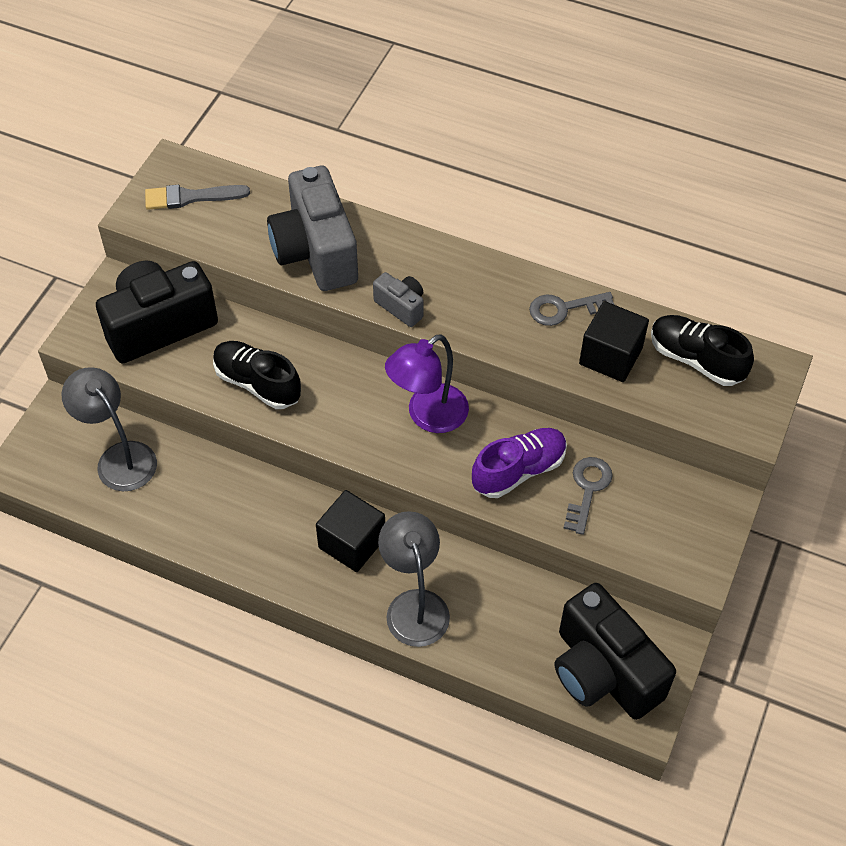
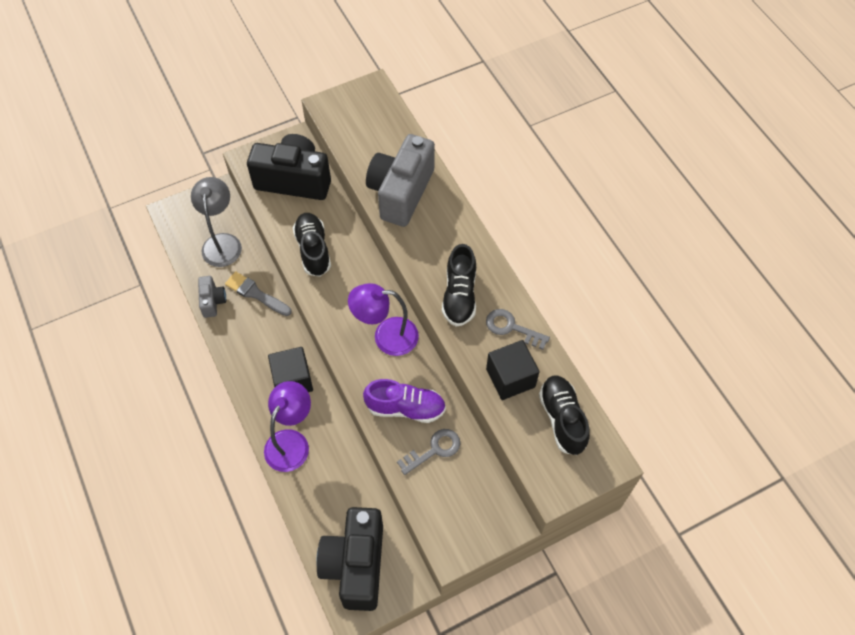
camera: 40 degrees right, 5 degrees up
(191, 197) = (364, 114): grey brush -> grey brush (256, 294)
(401, 306) = (417, 259): grey camera -> grey camera (213, 301)
(414, 605) = (291, 442): grey lamp -> purple lamp
(481, 313) = (459, 295): none -> black shoe

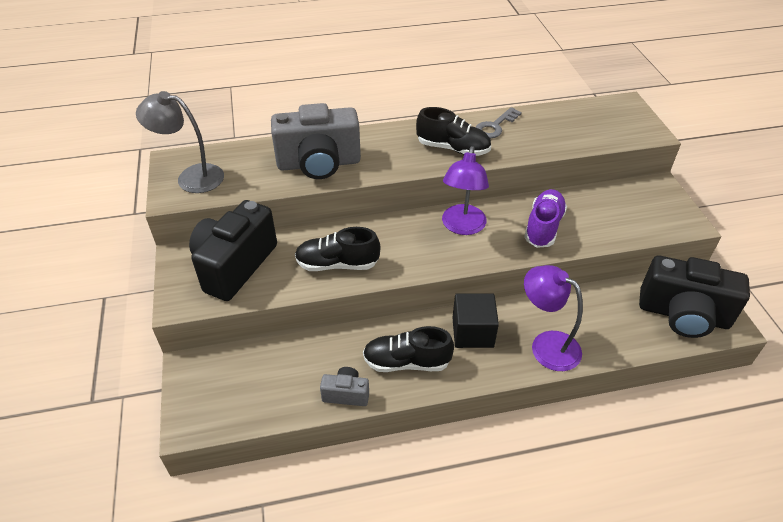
camera: 75 degrees left, 15 degrees down
(222, 242) = (264, 373): grey lamp -> grey lamp (191, 177)
(256, 294) = (351, 349): grey brush -> none
(401, 192) = (319, 164): grey camera -> grey camera turned 45 degrees counterclockwise
(434, 450) = (589, 216): grey key -> none
(510, 378) = (545, 136): black cube -> none
(562, 419) = (587, 117): black shoe -> black shoe (406, 362)

